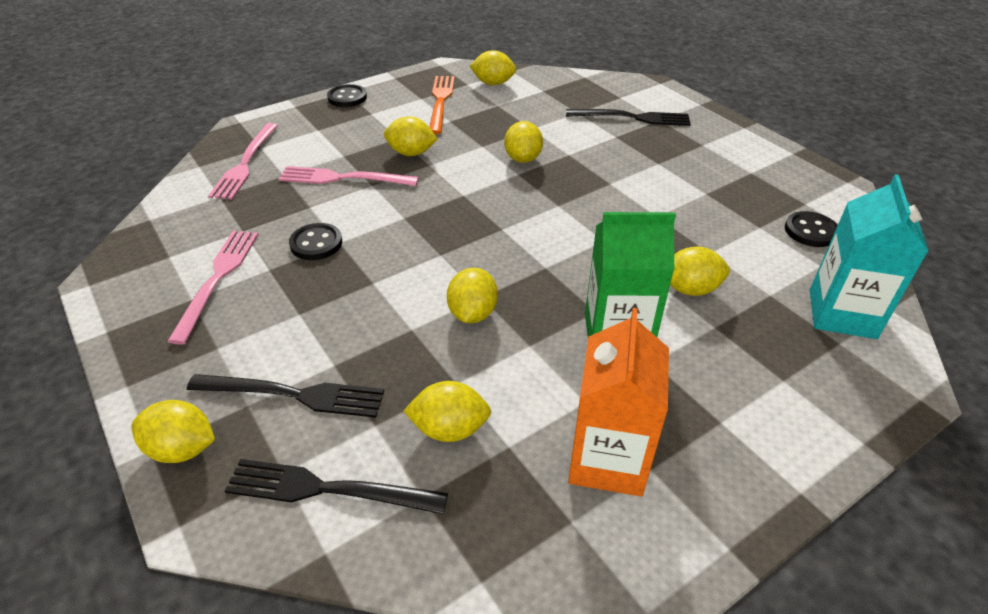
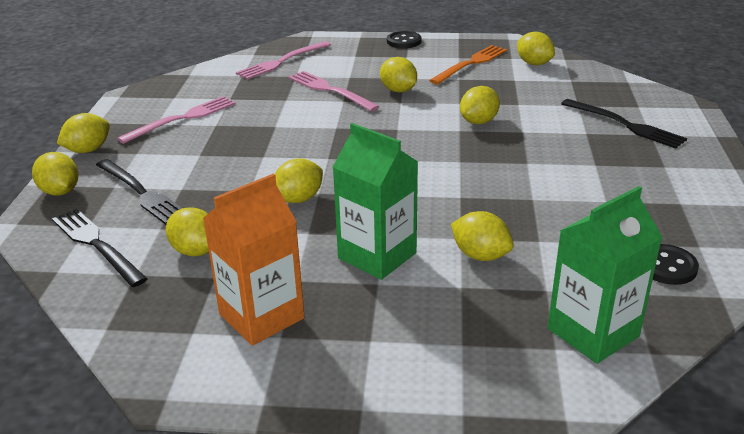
camera: 40 degrees right, 10 degrees down
(144, 375) = (88, 150): none -> yellow lemon
(316, 243) = (261, 121): black button -> none
(842, 314) = (593, 332): turquoise carton -> green carton

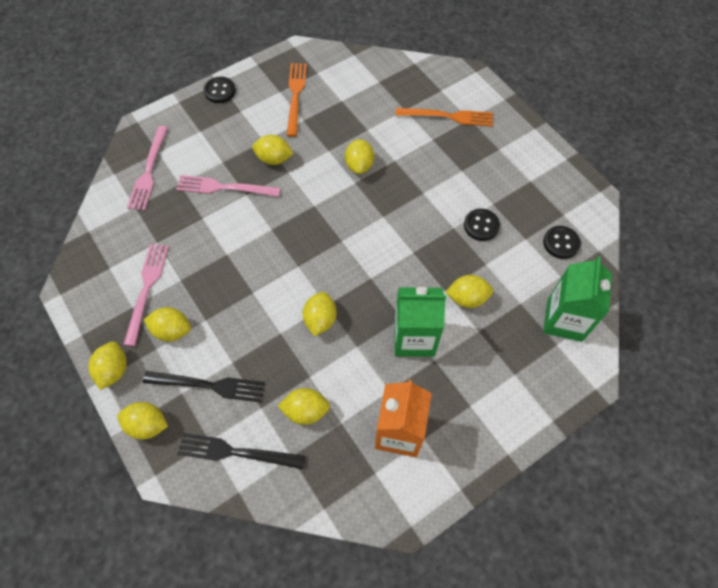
camera: 40 degrees left, 30 degrees up
(534, 63) = (338, 72): yellow lemon -> yellow lemon (172, 330)
(569, 210) = (481, 225): none -> black button
(625, 125) = (448, 116): black fork -> orange fork

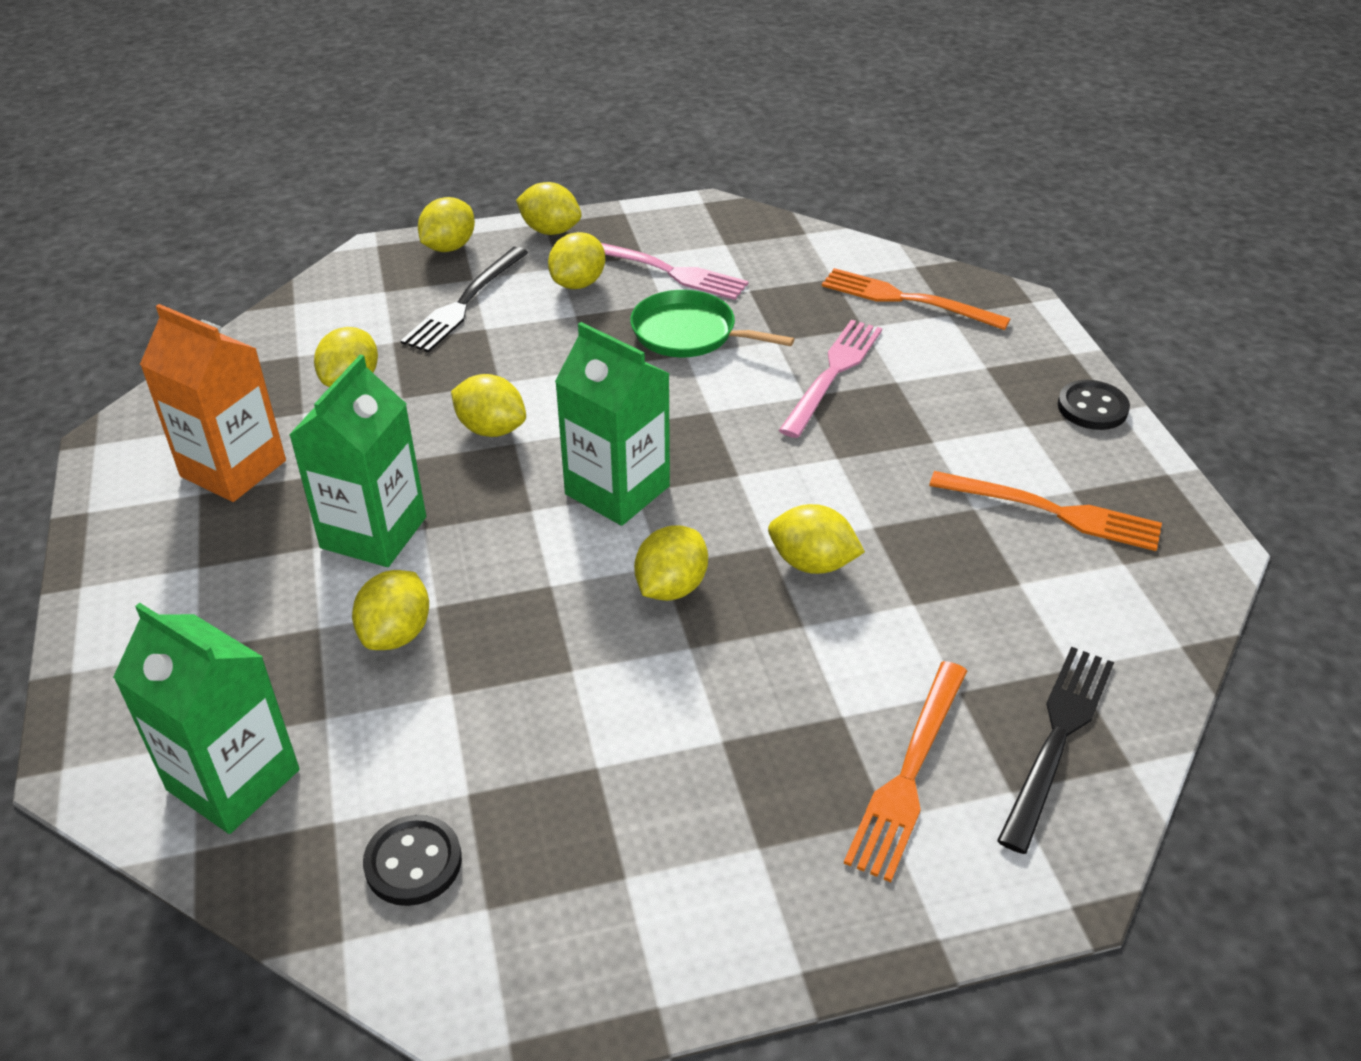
camera: 110 degrees right, 20 degrees down
(149, 171) = (906, 299): pink fork -> orange fork
(207, 258) = (689, 333): none -> green pan
(236, 452) = (348, 310): black fork -> black fork (1057, 738)
(274, 159) = (878, 445): yellow lemon -> yellow lemon (671, 587)
(343, 248) = (617, 490): none -> green carton
(481, 225) = (550, 720): black button -> none

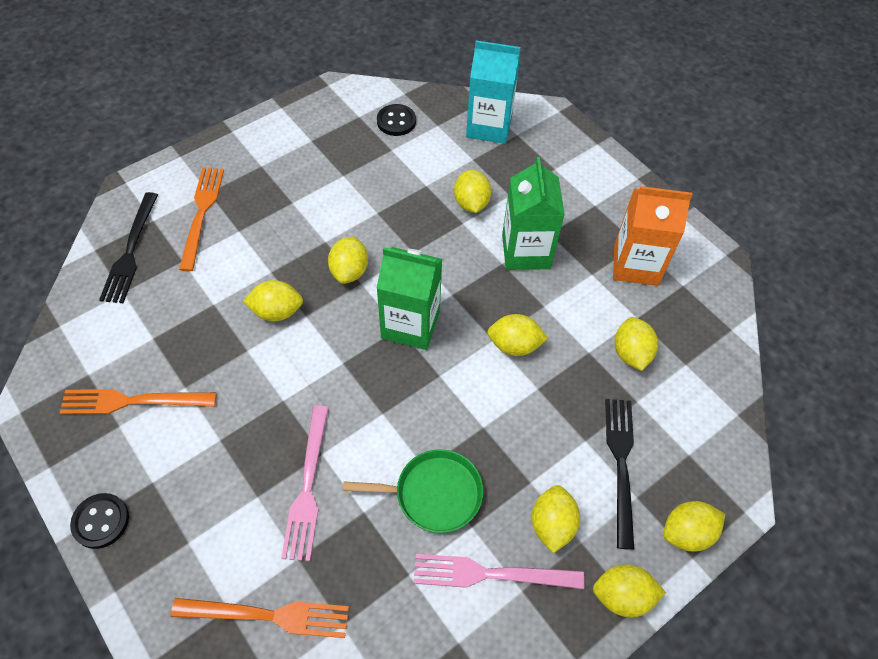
camera: 155 degrees right, 15 degrees up
(233, 780) = (489, 126): green carton -> turquoise carton
(449, 247) = (687, 533): yellow lemon -> yellow lemon turned 60 degrees clockwise

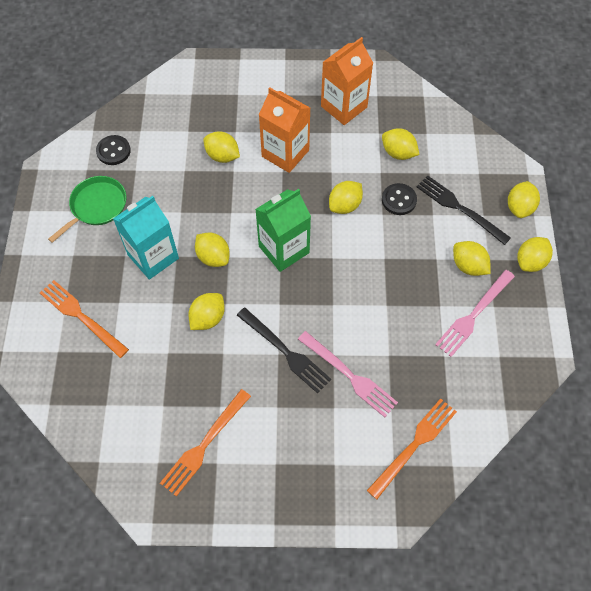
camera: 50 degrees left, 5 degrees up
(101, 521) = (280, 509): black button -> black button (399, 200)
(130, 251) = (73, 381): black fork -> black fork (285, 352)
(433, 493) = (405, 311): green pan -> green pan (96, 206)
(489, 126) = (170, 104): turquoise carton -> turquoise carton (153, 257)
(526, 251) = (285, 153): green carton -> orange carton

